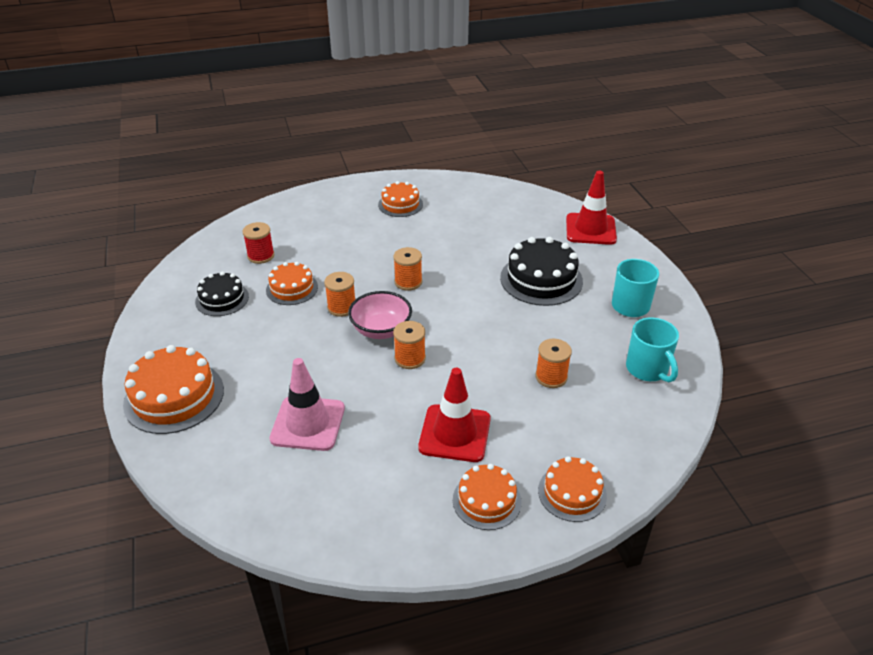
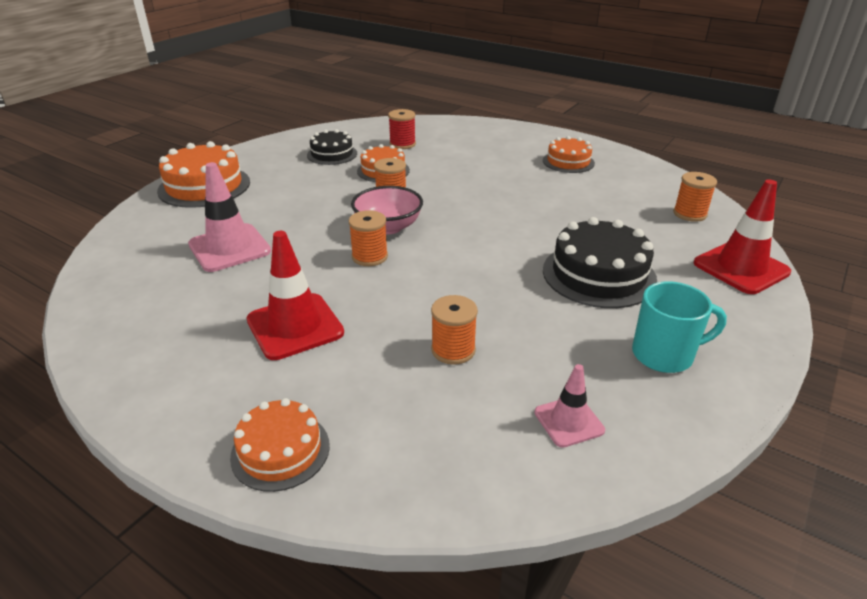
camera: 50 degrees right, 5 degrees down
(408, 282) = (471, 210): orange spool -> orange spool (689, 214)
(486, 500) = (215, 390): orange cake -> none
(648, 369) = (569, 421): turquoise mug -> pink traffic cone

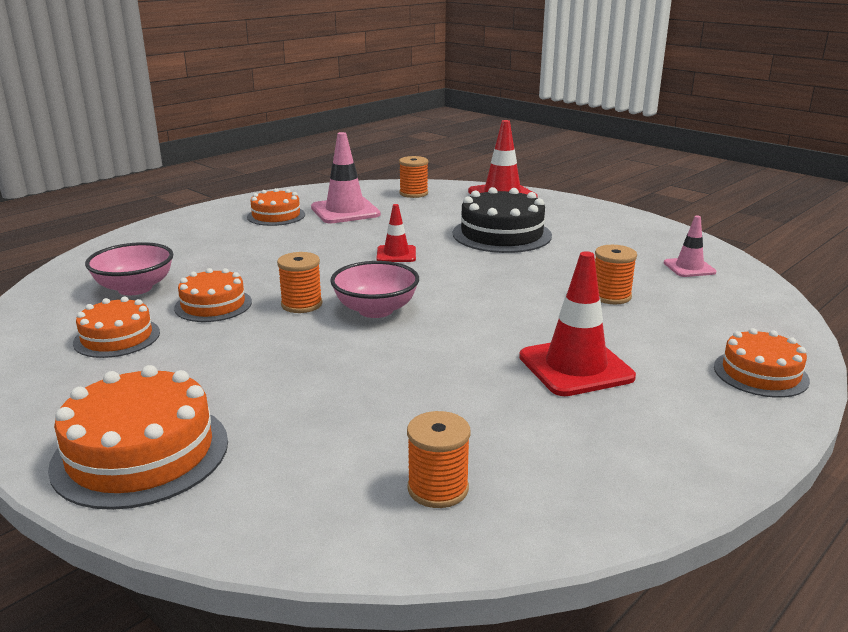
camera: 80 degrees left, 10 degrees down
(229, 248) = (384, 416): pink traffic cone -> pink traffic cone (345, 211)
(332, 154) = (117, 337): black cake -> orange cake
(369, 257) = (441, 323): orange spool -> orange spool (438, 489)
(402, 144) = (135, 288): red spool -> pink bowl
(508, 223) = (396, 254): none -> red traffic cone
(664, 355) = (610, 232): turquoise mug -> none

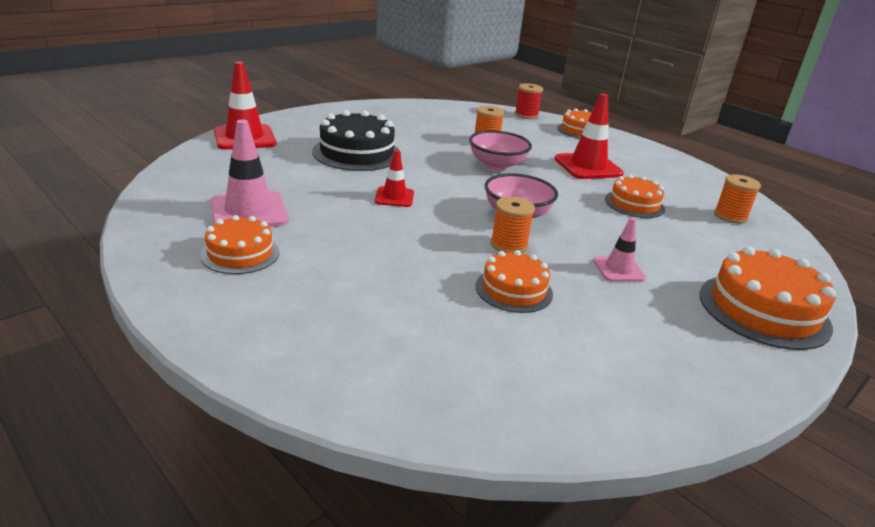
camera: 90 degrees left, 5 degrees up
(117, 337) = (597, 343): orange cake -> orange cake (634, 204)
(135, 288) = (472, 344): pink bowl -> pink bowl (497, 165)
(413, 193) = (208, 173): orange spool -> none
(689, 268) = (440, 115): pink traffic cone -> pink traffic cone (619, 269)
(782, 327) = (526, 115): none -> red spool

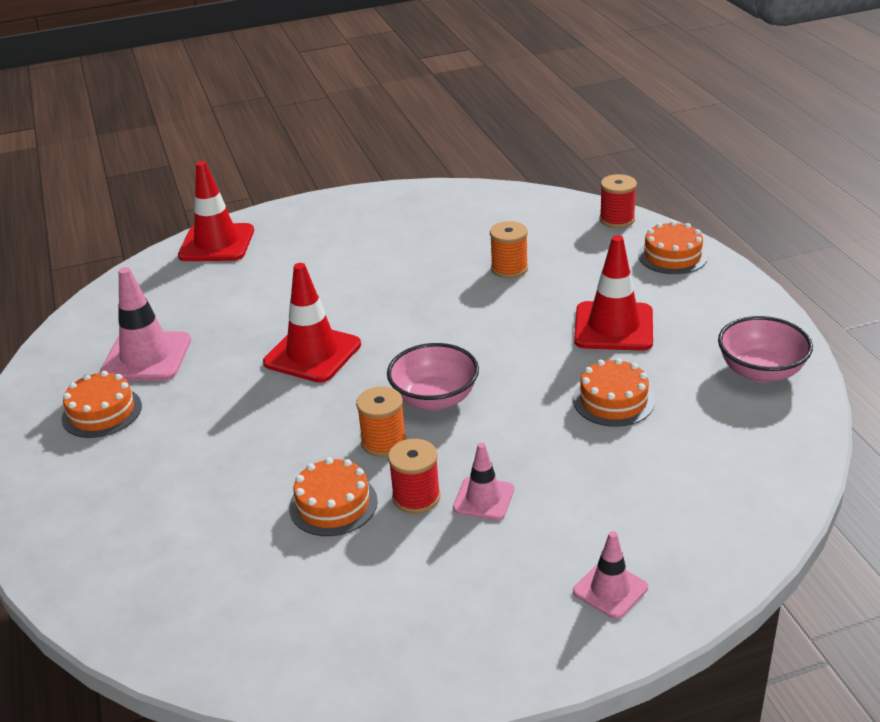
camera: 30 degrees right, 5 degrees up
(356, 153) = (325, 277): black cake -> none
(394, 197) = (312, 354): red traffic cone -> red traffic cone, size x1.74
(497, 165) = (485, 313): pink bowl -> pink bowl (761, 371)
(571, 276) = (416, 497): none -> red spool
(730, 216) = (739, 439): orange spool -> none
(763, 310) = (610, 589): orange cake -> pink traffic cone

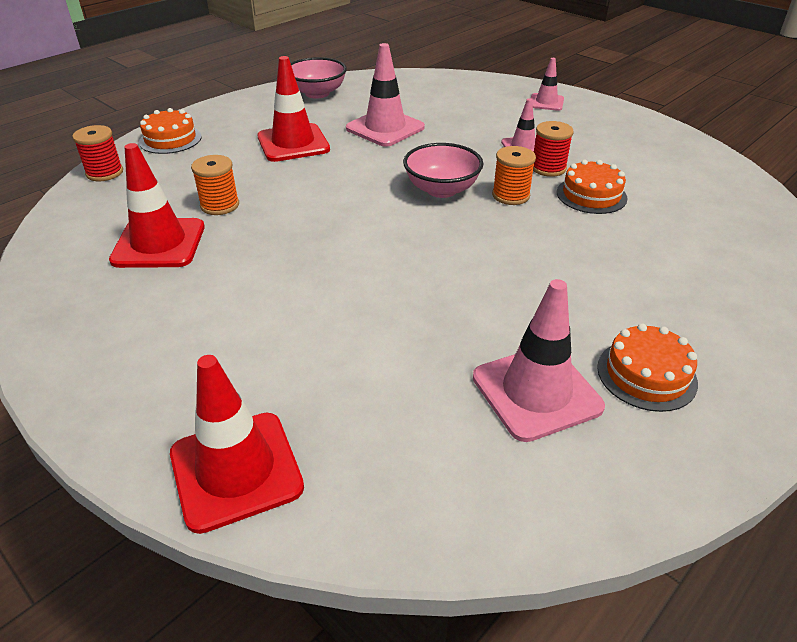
camera: 120 degrees left, 5 degrees up
(312, 354) = (433, 270): red traffic cone -> red traffic cone (159, 243)
(613, 400) = (385, 128): orange cake -> pink traffic cone

